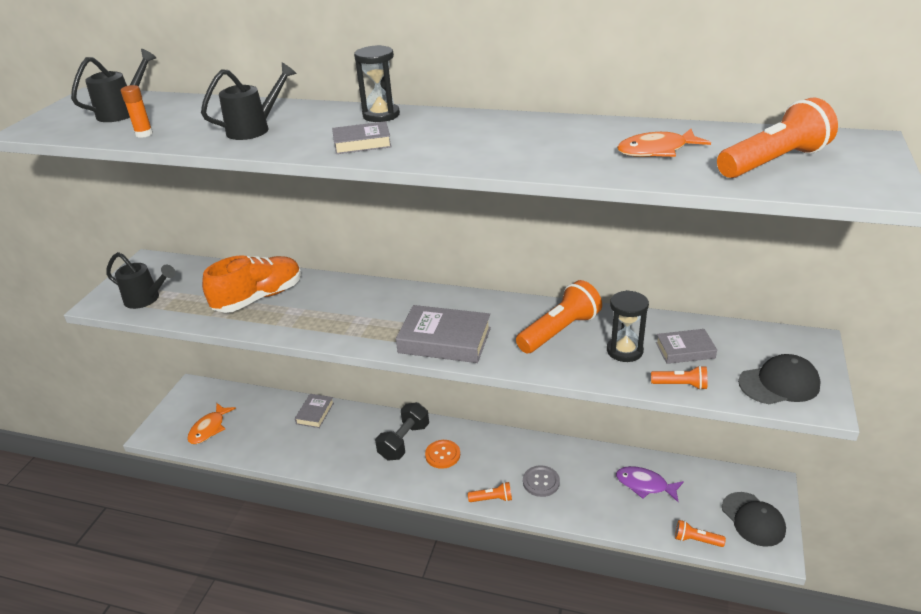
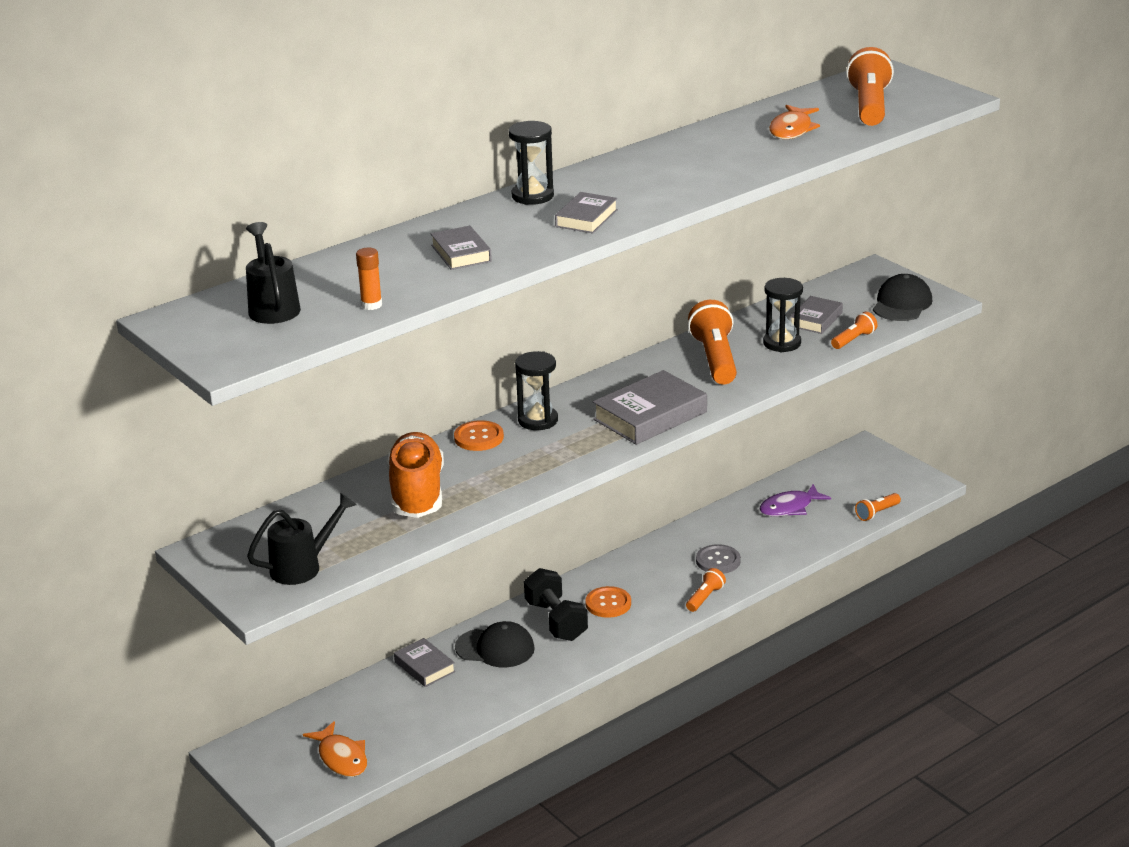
camera: 55 degrees left, 5 degrees down
(254, 129) = (461, 253): black watering can -> grey book
(347, 287) = (478, 437): none -> orange button
(391, 298) = (538, 420): none -> black hourglass
(753, 519) = (887, 475): black cap -> black cap (495, 648)

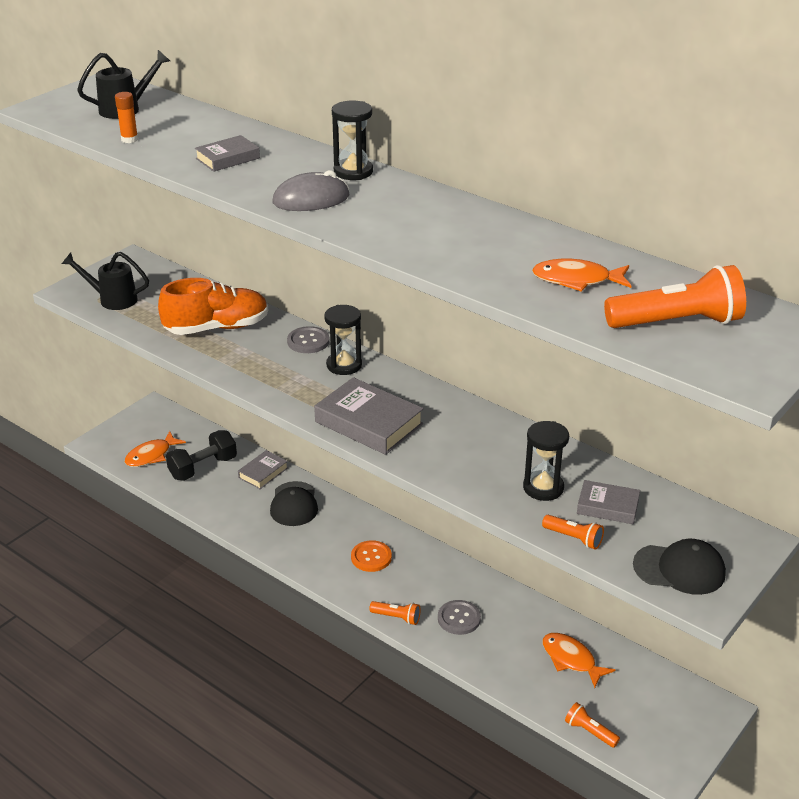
camera: 75 degrees right, 5 degrees up
(302, 567) = (112, 299): black watering can -> black watering can turned 150 degrees clockwise
(478, 437) = (308, 341): orange button -> grey button
(556, 620) = (339, 531): black dumbbell -> black dumbbell (203, 468)
(586, 218) = (311, 199): grey book -> grey mouse
(715, 359) = (491, 448): orange flashlight -> none
(790, 507) = (571, 659): purple fish -> orange fish

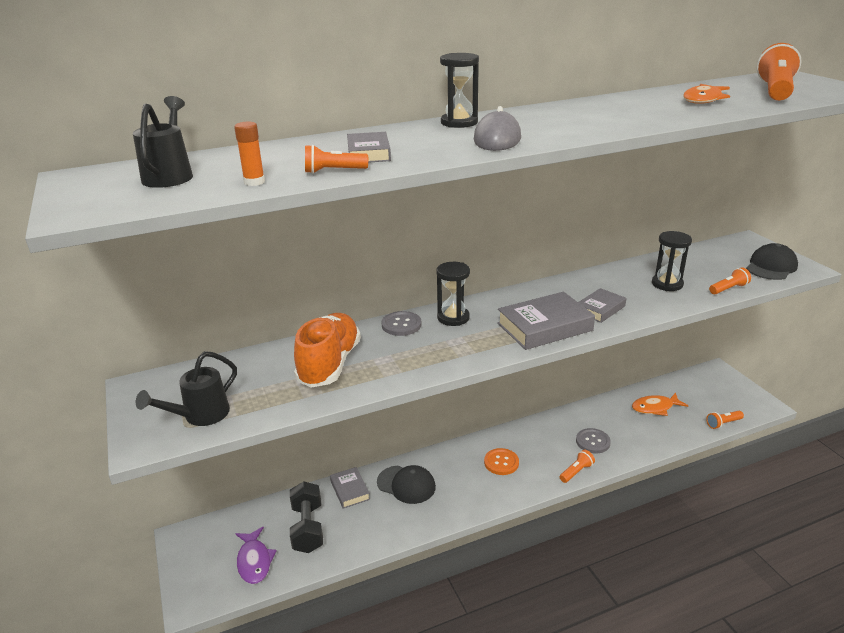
camera: 60 degrees left, 5 degrees down
(151, 455) = (254, 561): orange fish -> purple fish
(172, 158) = (333, 171): none -> orange flashlight
(607, 506) = (697, 270): grey book -> grey book (600, 309)

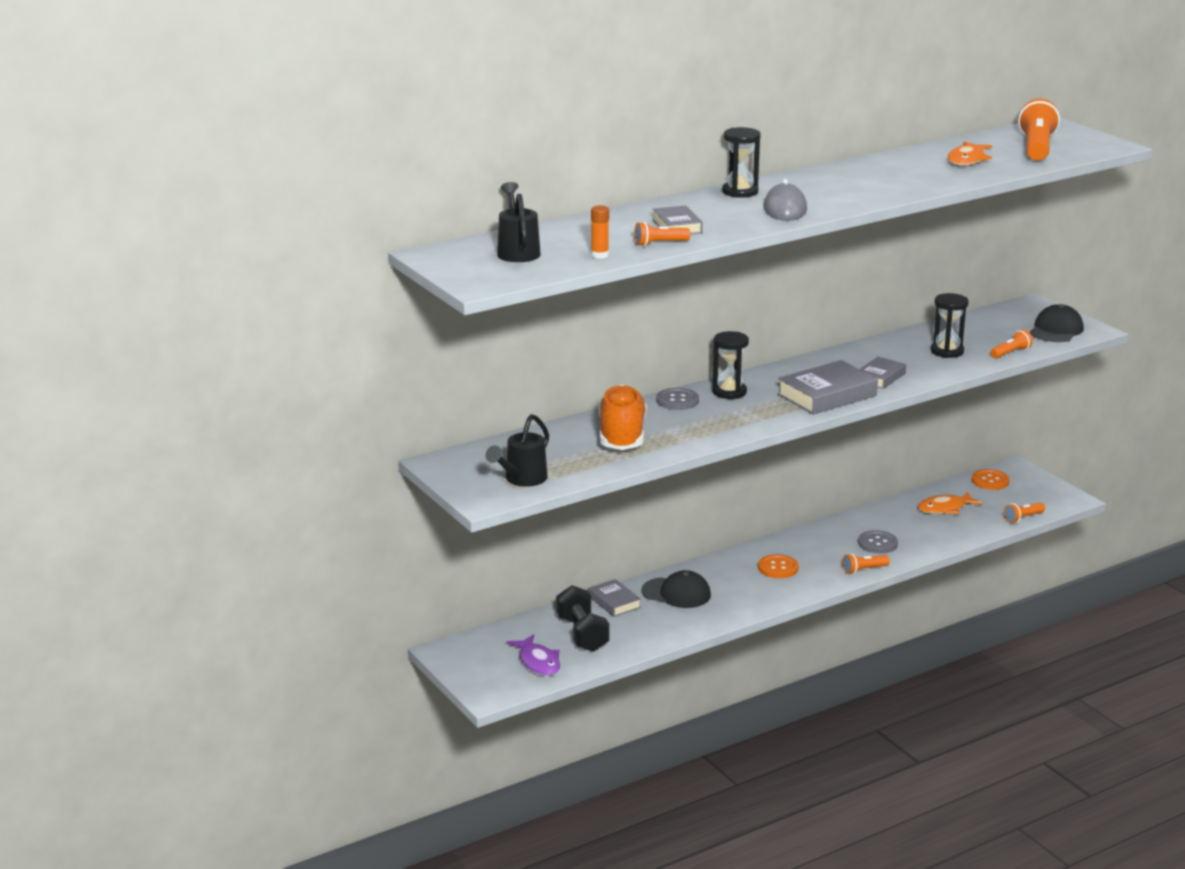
camera: 10 degrees left, 5 degrees down
(576, 472) = (864, 570): orange flashlight -> orange flashlight turned 150 degrees counterclockwise
(695, 381) = (990, 481): none -> orange button

